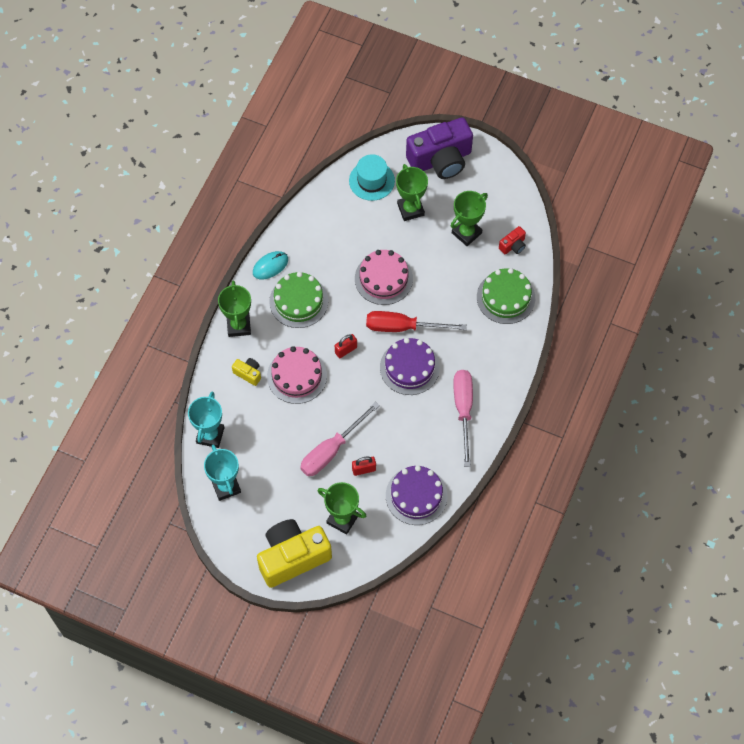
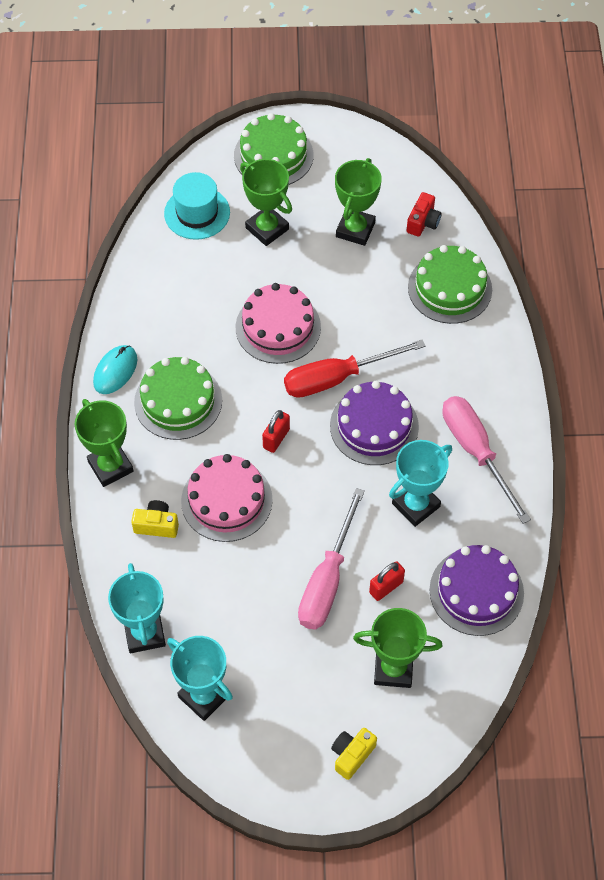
camera: 25 degrees left, 5 degrees down
(292, 557) = (352, 755): yellow camera -> yellow camera, size x0.42
(408, 427) = (416, 505): none -> turquoise trophy
(441, 160) = (273, 155): purple camera -> green cake

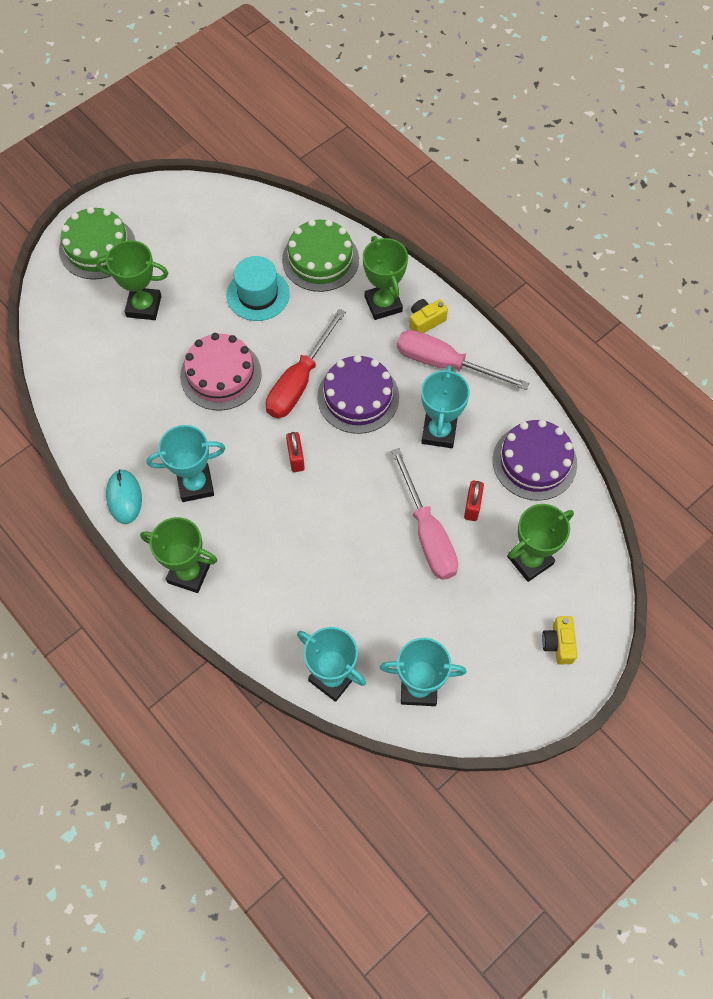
camera: 40 degrees left, 5 degrees up
(156, 525) = (266, 590): yellow camera -> yellow camera (425, 321)
(178, 401) = (195, 484): green cake -> turquoise trophy
(197, 213) = (77, 331): turquoise hat -> turquoise hat (258, 294)
(226, 500) = (301, 531): pink cake -> none
(355, 230) = (212, 262): green trophy -> green trophy (383, 304)
(423, 222) = (257, 224): red camera -> none

